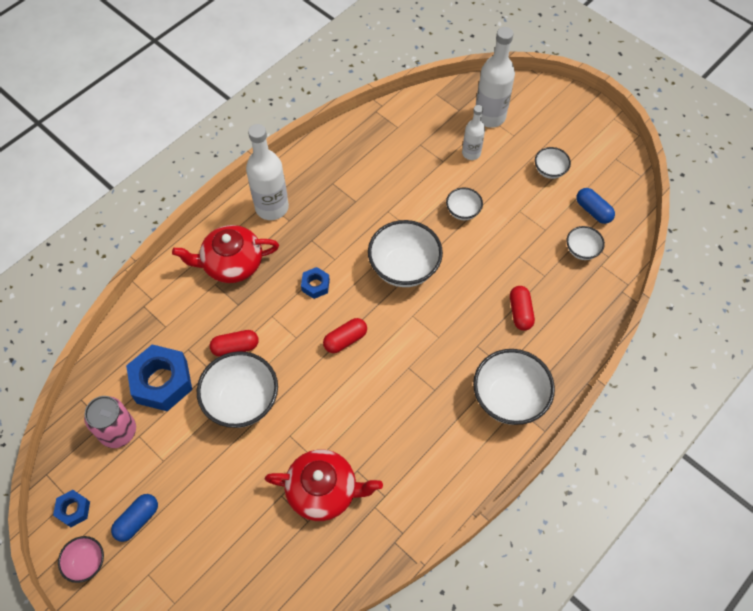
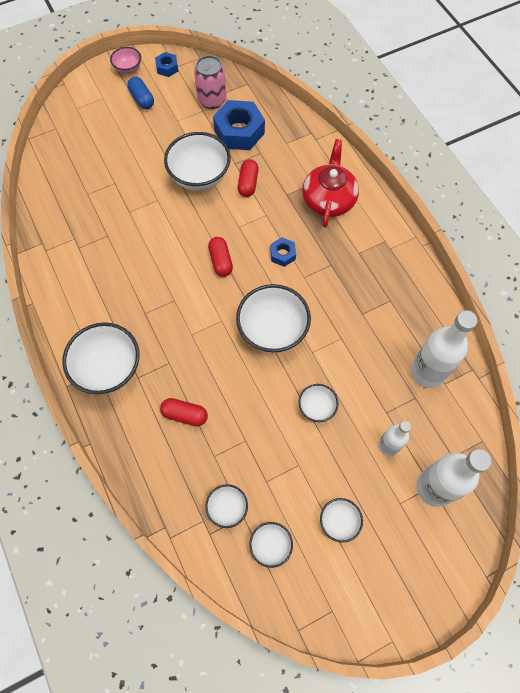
camera: 110 degrees right, 5 degrees up
(272, 207) = (378, 243): white bottle -> white bottle (427, 372)
(323, 490) = (104, 209): red teapot -> none
(593, 211) = (270, 545): blue capsule -> white bowl

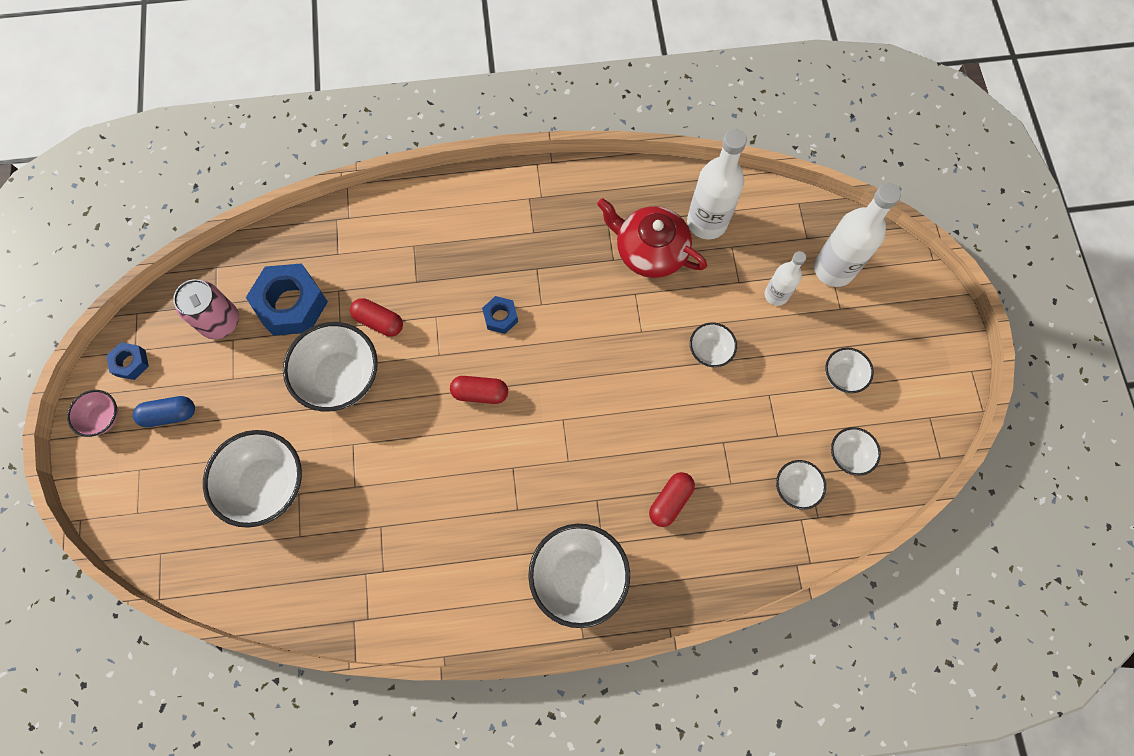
camera: 70 degrees left, 5 degrees up
(272, 330) = (598, 365): white bowl -> white bowl (267, 485)
(328, 199) = (445, 236): red teapot -> red teapot (649, 251)

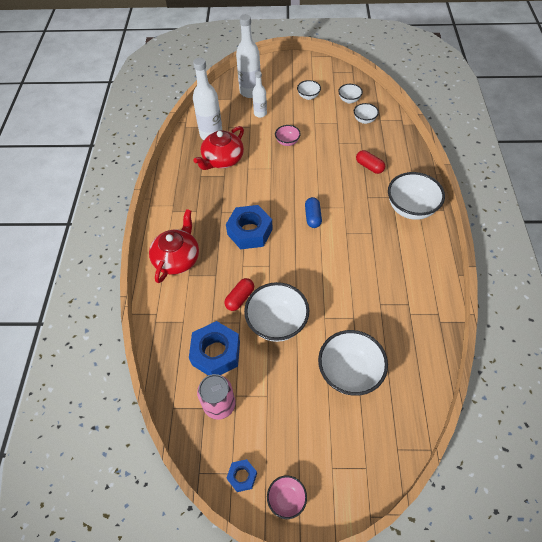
camera: 80 degrees left, 15 degrees down
(170, 414) = (290, 443): blue capsule -> blue capsule (312, 217)
(441, 224) = (177, 258): none -> red teapot
(480, 393) = (298, 246): red capsule -> none
(500, 317) = (250, 232): blue nut -> blue nut, size x1.99
(709, 351) = (287, 142): white bowl -> pink bowl

